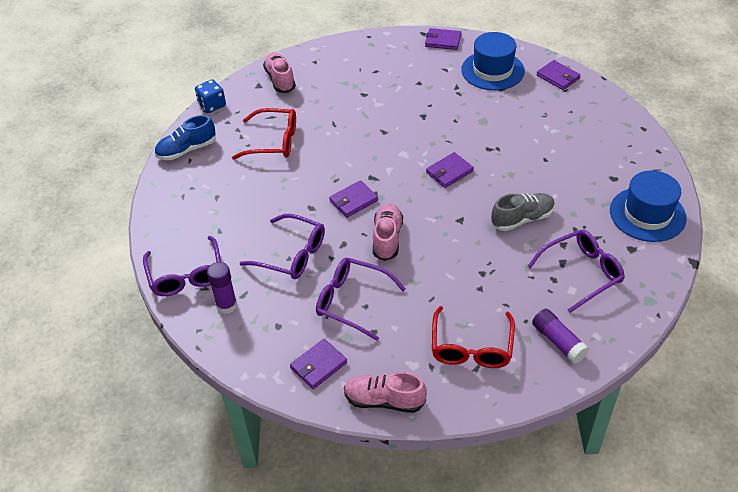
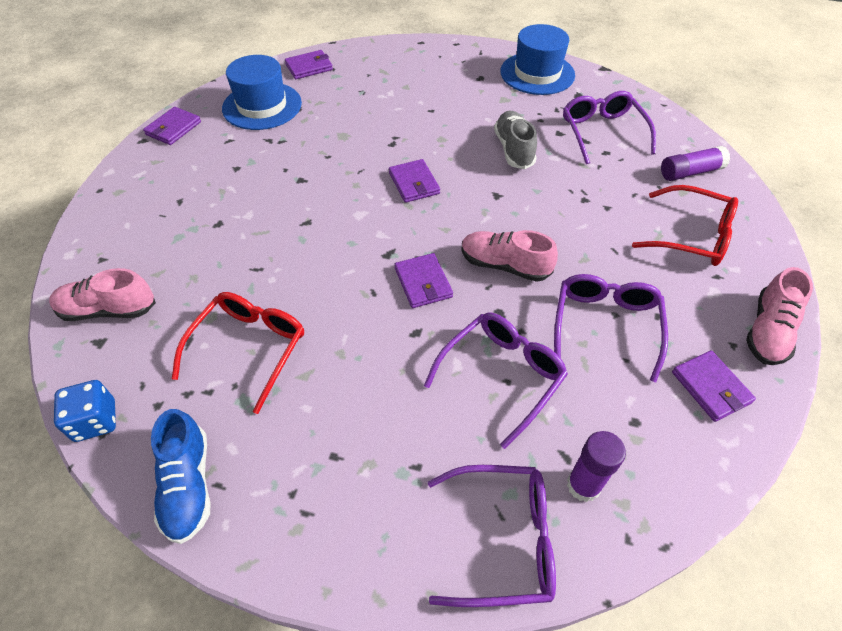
camera: 75 degrees left, 5 degrees up
(352, 301) = (605, 326): purple glasses -> purple glasses turned 150 degrees clockwise

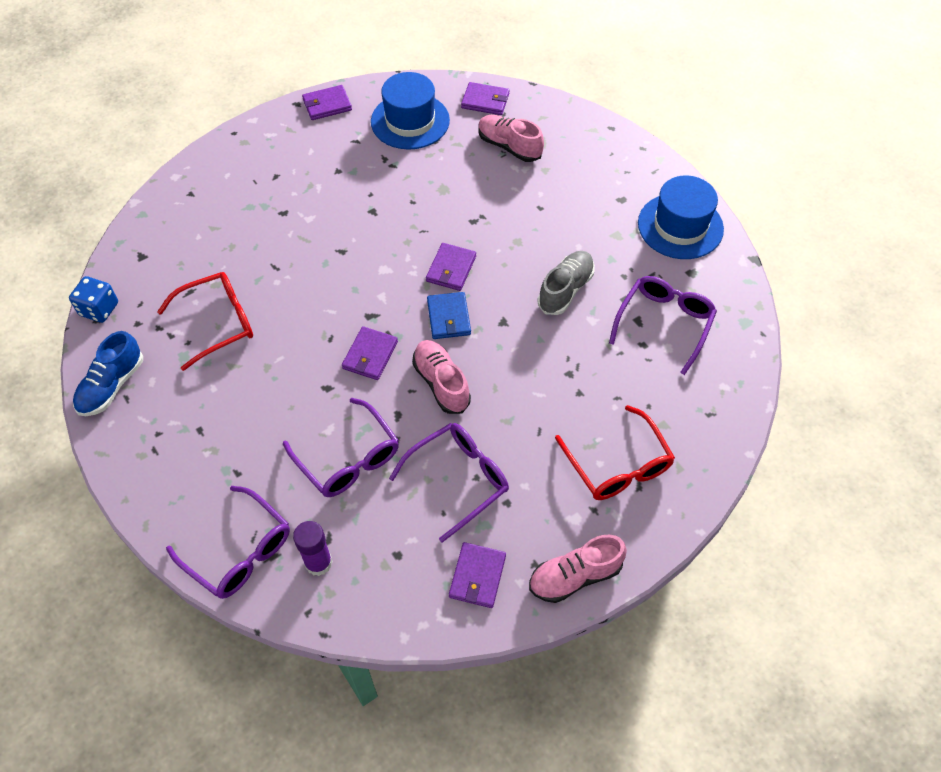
camera: 40 degrees right, 5 degrees up
(108, 310) = (164, 236): pink shoe -> pink shoe (509, 146)
(453, 217) = (448, 317): none -> blue wallet
(501, 376) = (348, 458): purple glasses -> purple glasses turned 60 degrees clockwise
(690, 172) = (694, 412): purple glue stick -> none

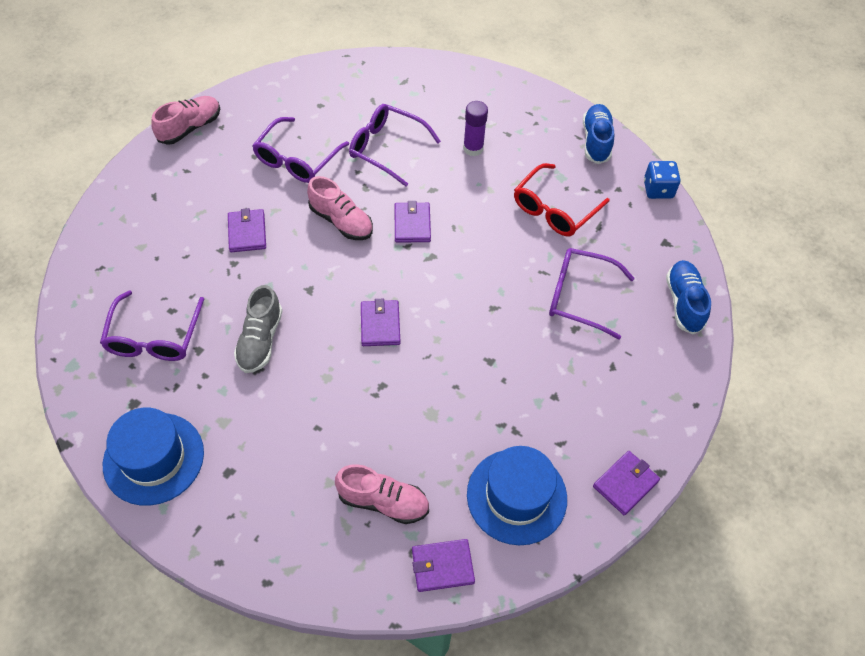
camera: 155 degrees right, 0 degrees up
(174, 202) = (684, 303): none -> blue shoe
(239, 551) = (427, 77): purple glasses -> purple glasses (579, 296)
(318, 562) = (371, 86): purple glue stick -> purple glue stick (473, 148)
(448, 317) = (360, 277): blue wallet -> none
(477, 576) = (259, 109): purple wallet -> purple wallet (247, 232)
(618, 465) = (174, 205): red glasses -> none

